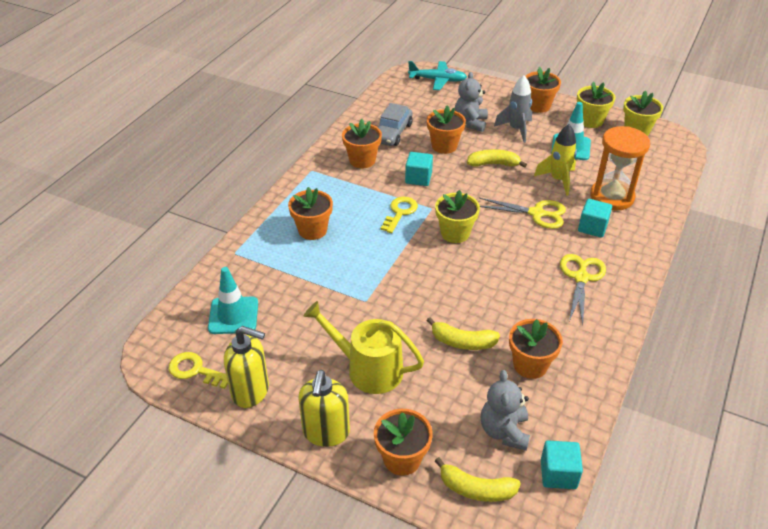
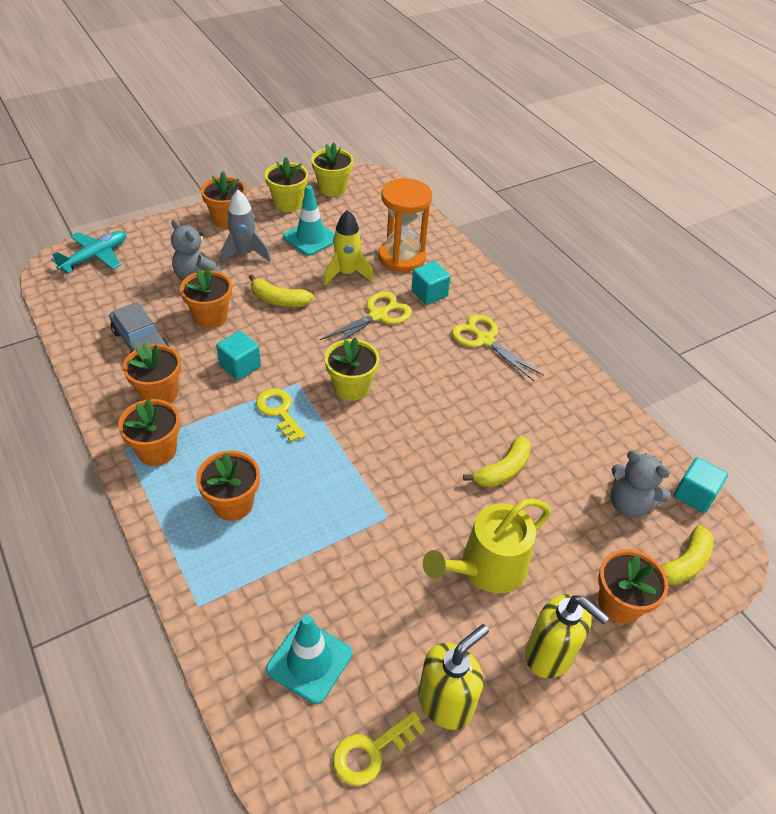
camera: 60 degrees left, 5 degrees up
(493, 164) = (278, 300): yellow banana -> yellow banana turned 105 degrees counterclockwise
(530, 365) = (564, 438): orange flower pot -> orange flower pot (157, 450)

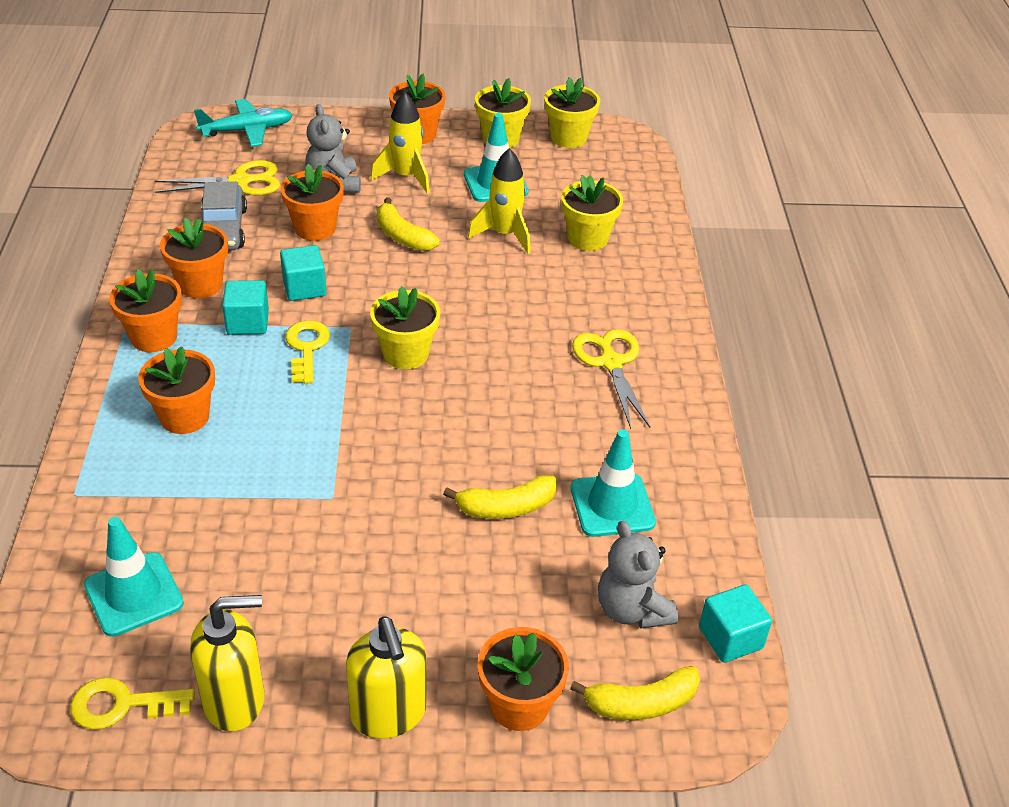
camera: 30 degrees right, 5 degrees down
(245, 254) = (406, 177): grey rocket -> yellow rocket
(378, 315) = (502, 291): yellow scissors -> yellow scissors (240, 182)
(402, 257) = (587, 238): orange hourglass -> yellow flower pot
(429, 293) = (587, 288): turquoise cube -> turquoise cube (248, 322)
(487, 568) = (396, 596): yellow watering can -> none
(563, 438) = (612, 505): none -> turquoise traffic cone

